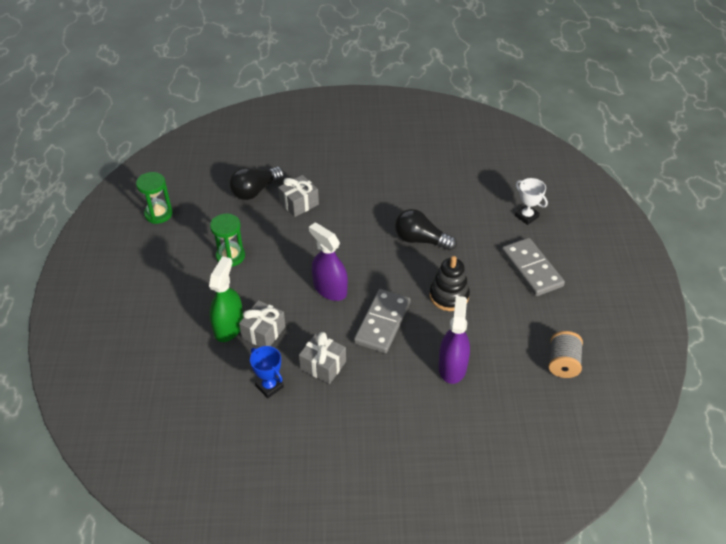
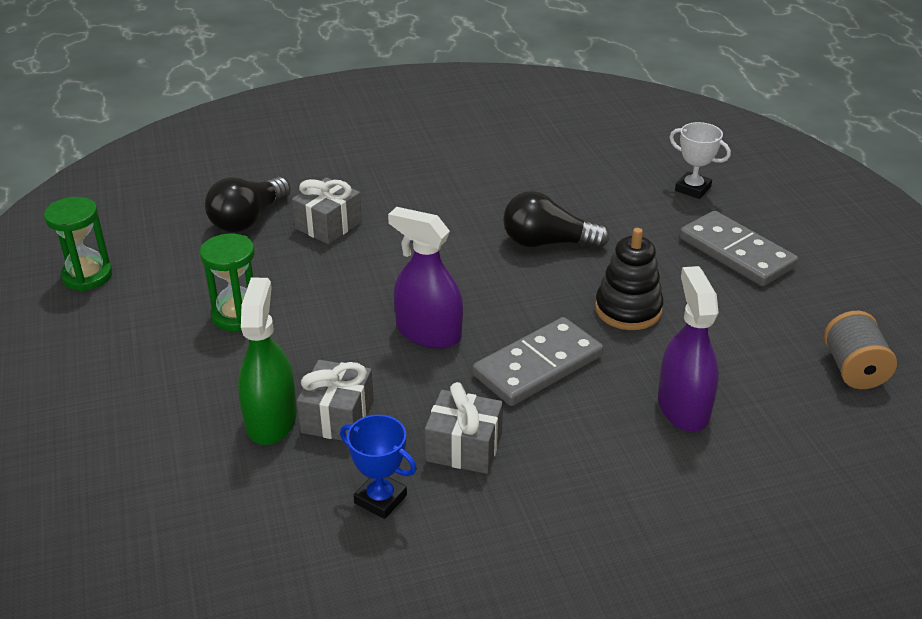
camera: 15 degrees left, 10 degrees down
(382, 323) = (537, 365): grey domino -> grey domino turned 45 degrees clockwise

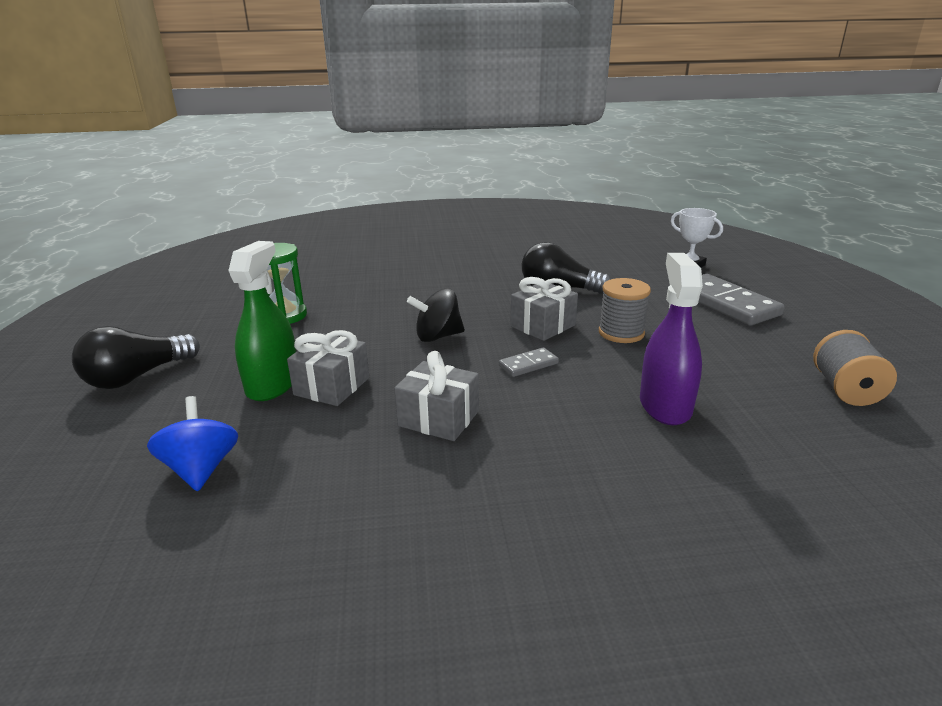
camera: 10 degrees right, 10 degrees down
(87, 276) = (186, 287): green hourglass -> none
(248, 219) = (325, 264): black light bulb -> black light bulb (137, 377)
(250, 534) = (201, 469): none -> blue spinning top
(328, 225) = (385, 270): grey gift -> grey gift (543, 326)
(380, 499) = (341, 452): blue trophy -> none
(428, 333) = (438, 336): purple spray bottle -> black spinning top
(537, 365) = (528, 364): grey domino -> grey domino, size x0.48
(628, 309) = (621, 333): black stacking toy -> grey spool

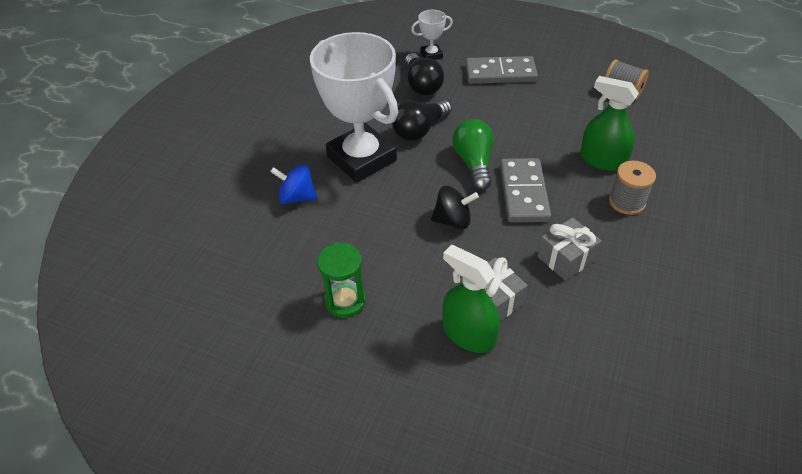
camera: 60 degrees left, 20 degrees up
(137, 377) = (399, 425): black light bulb -> black light bulb (422, 85)
(201, 469) = (567, 395): blue spinning top -> blue spinning top (297, 197)
(438, 336) = (453, 220): black spinning top -> black spinning top turned 105 degrees counterclockwise
(481, 276) = (361, 158): none -> white trophy
(528, 364) = (523, 193): grey domino -> grey domino, size x2.08
(543, 326) = (474, 163): grey gift -> green light bulb
(621, 333) = (508, 134): grey spool -> grey spool (627, 202)
(665, 405) = (602, 160): purple spray bottle -> green spray bottle

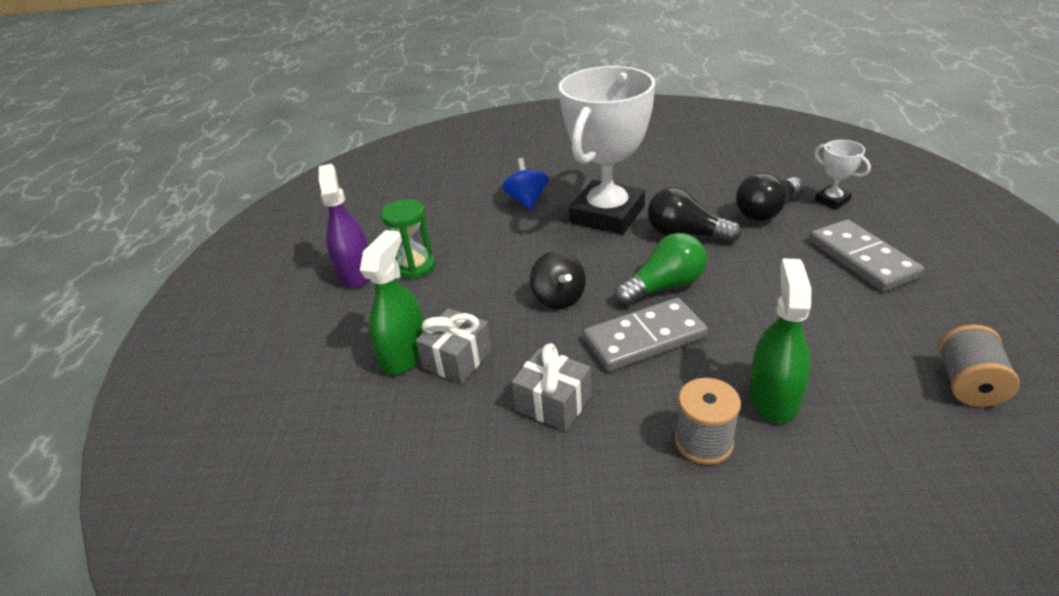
camera: 70 degrees right, 10 degrees down
(322, 350) = (355, 273): none -> purple spray bottle

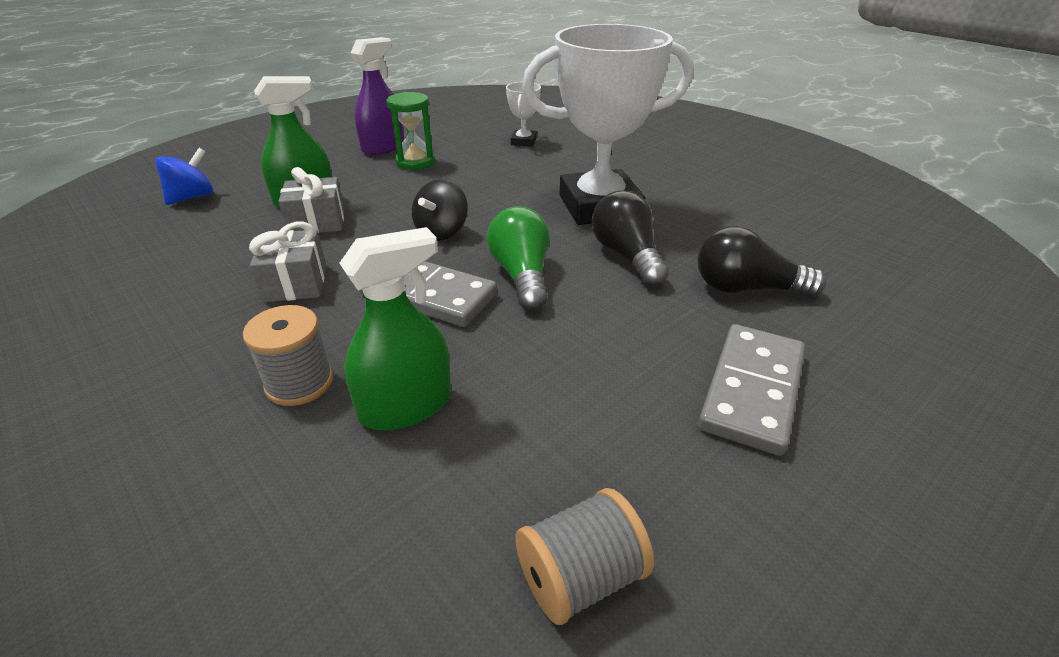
camera: 45 degrees right, 0 degrees up
(527, 200) = (567, 165): blue spinning top -> blue spinning top (192, 197)
(664, 286) = (522, 275): green light bulb -> green light bulb turned 120 degrees counterclockwise
(832, 200) = (847, 326): white trophy -> white trophy (523, 141)

